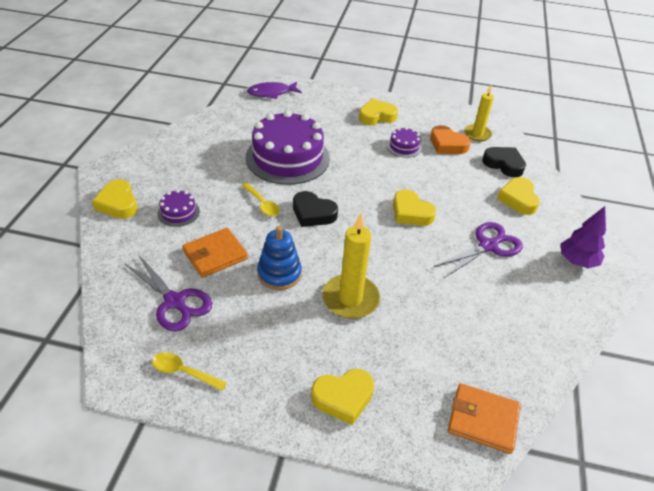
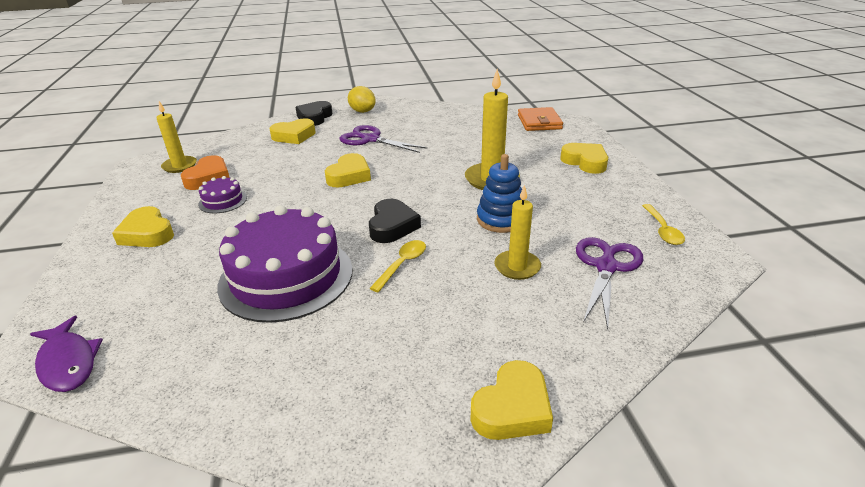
camera: 110 degrees left, 10 degrees down
(178, 212) = (475, 329): purple cake -> none
(215, 255) = (517, 267): orange wallet -> yellow candle
(504, 164) = (238, 147): black heart -> black heart (314, 117)
(577, 261) = (362, 111): purple tree -> yellow lemon

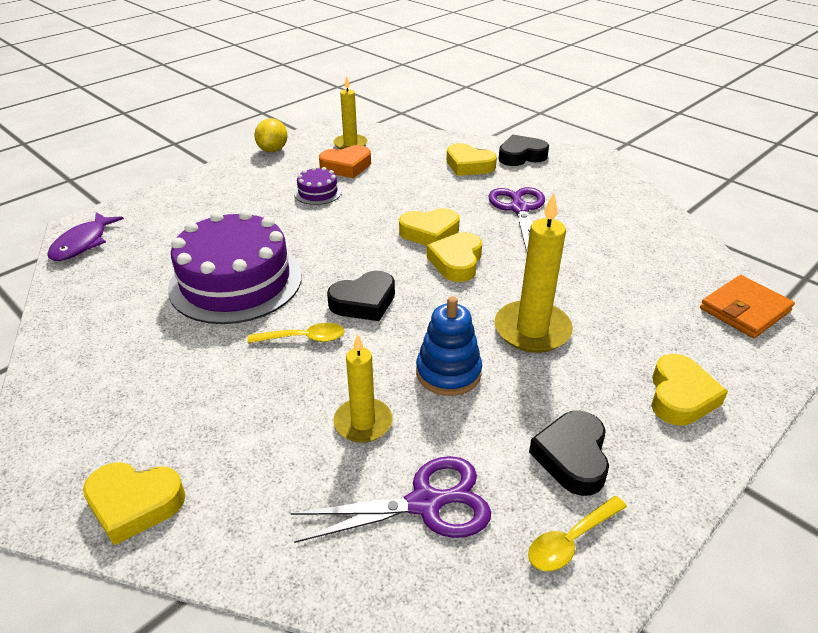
camera: 55 degrees right, 5 degrees up
(147, 233) = (242, 187): yellow heart -> yellow heart (456, 262)
(362, 111) = (575, 174): yellow lemon -> yellow lemon (273, 150)
(604, 207) = (572, 457): none -> black heart

